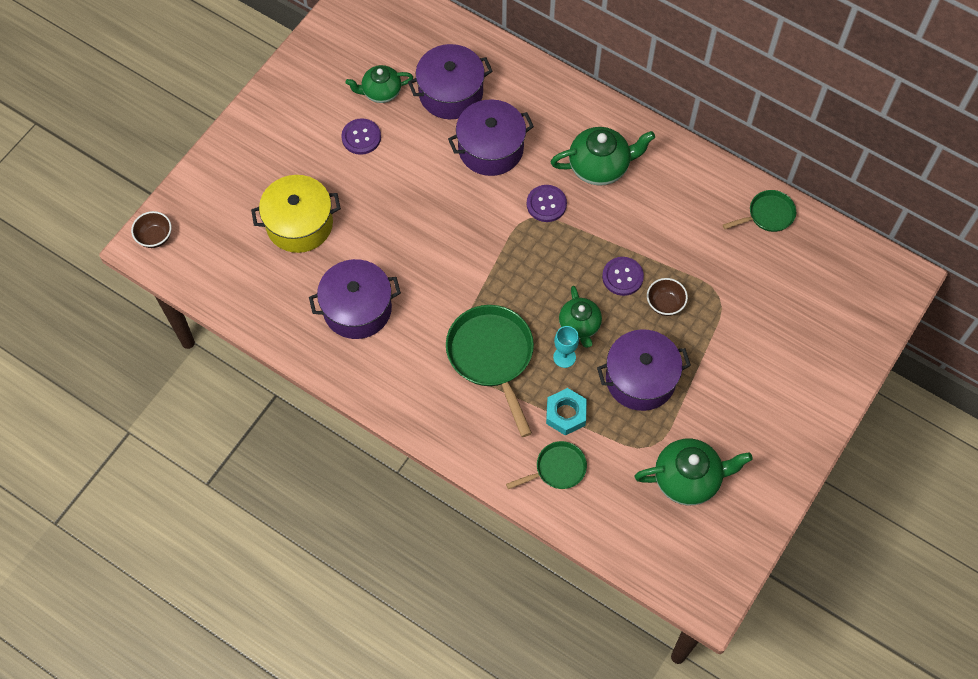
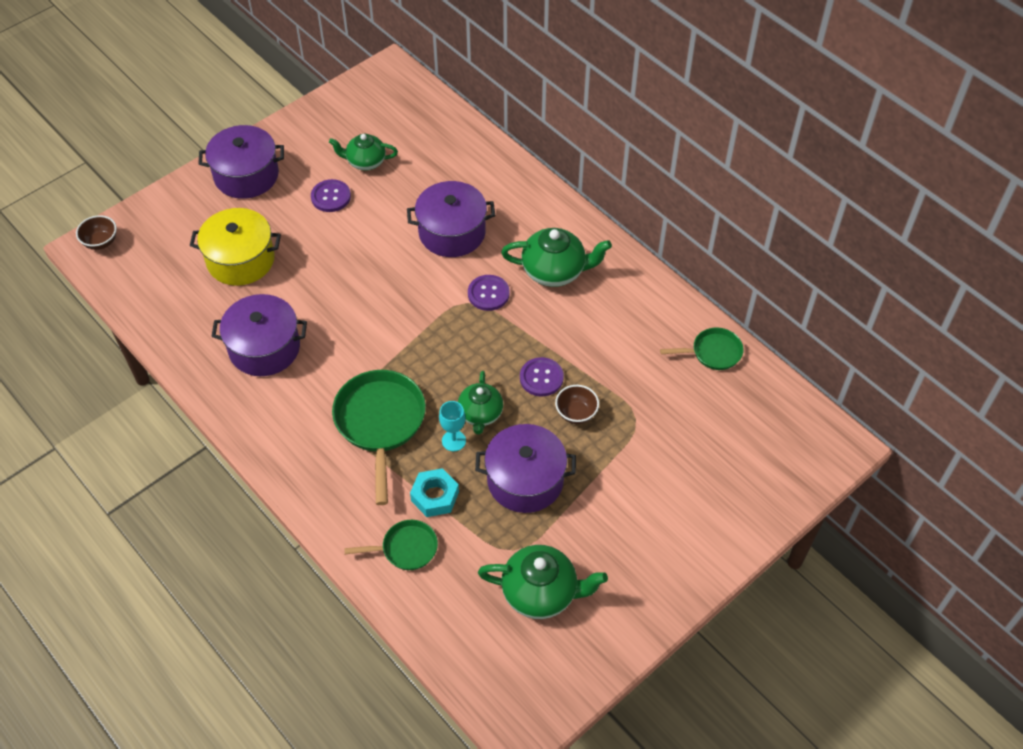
camera: 15 degrees right, 10 degrees down
(451, 93) = (432, 176): purple pot -> purple pot (246, 175)

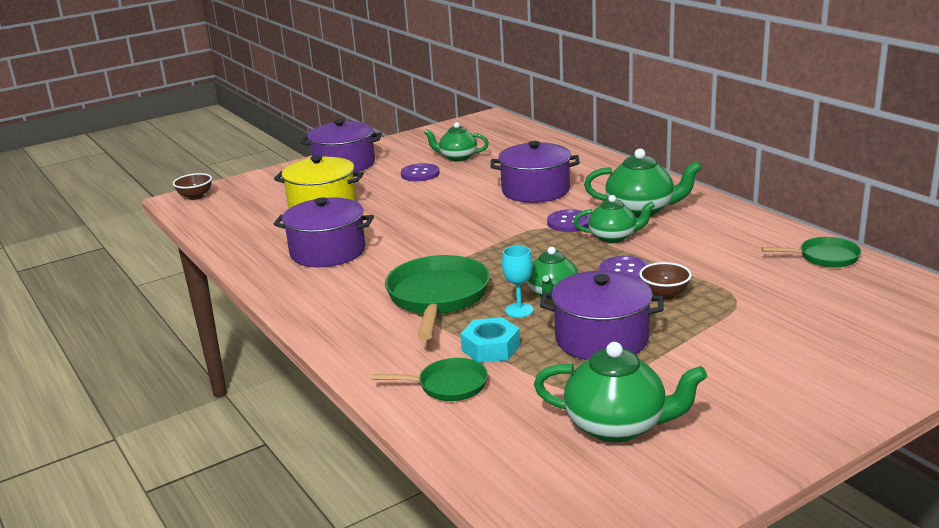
camera: 10 degrees right, 30 degrees down
(530, 320) = (613, 237): none -> green teapot

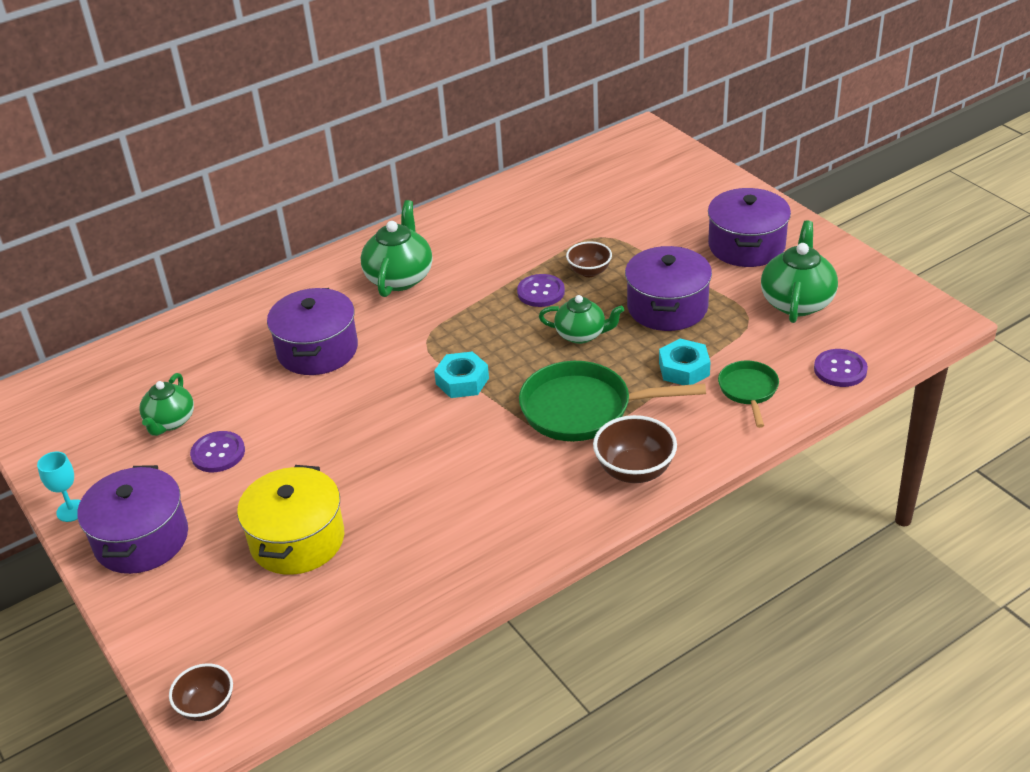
camera: 90 degrees left, 15 degrees up
(328, 252) = (454, 511): purple pot -> purple pot (746, 246)
(346, 323) = (634, 471): none -> brown bowl
(487, 245) = (462, 381): none -> turquoise nut
(519, 310) = (614, 354): turquoise goblet -> turquoise goblet (71, 511)
(569, 222) = (418, 325): purple button -> purple button (840, 369)
(613, 237) = (462, 297): green teapot -> none
(824, 257) = (529, 188): green pan -> none

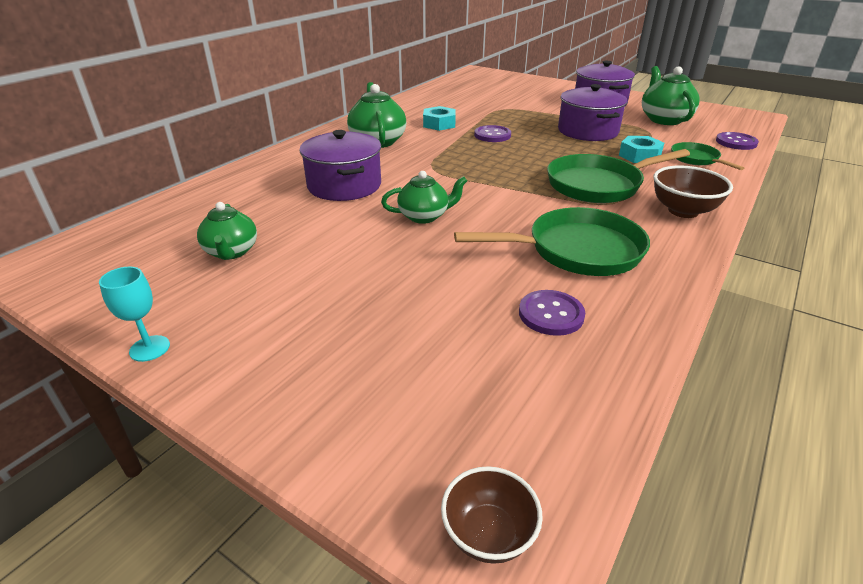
camera: 25 degrees left, 5 degrees down
(141, 539) = (259, 356): purple pot -> none
(218, 453) = (301, 266): purple button -> purple button (551, 314)
(297, 540) = (445, 317): yellow pot -> none
(462, 381) = (486, 185): turquoise nut -> turquoise nut (439, 124)
(471, 497) = (577, 251): none -> green pan
(581, 335) = (547, 150): green teapot -> green teapot (424, 216)
(589, 272) = (514, 123): brown bowl -> none

